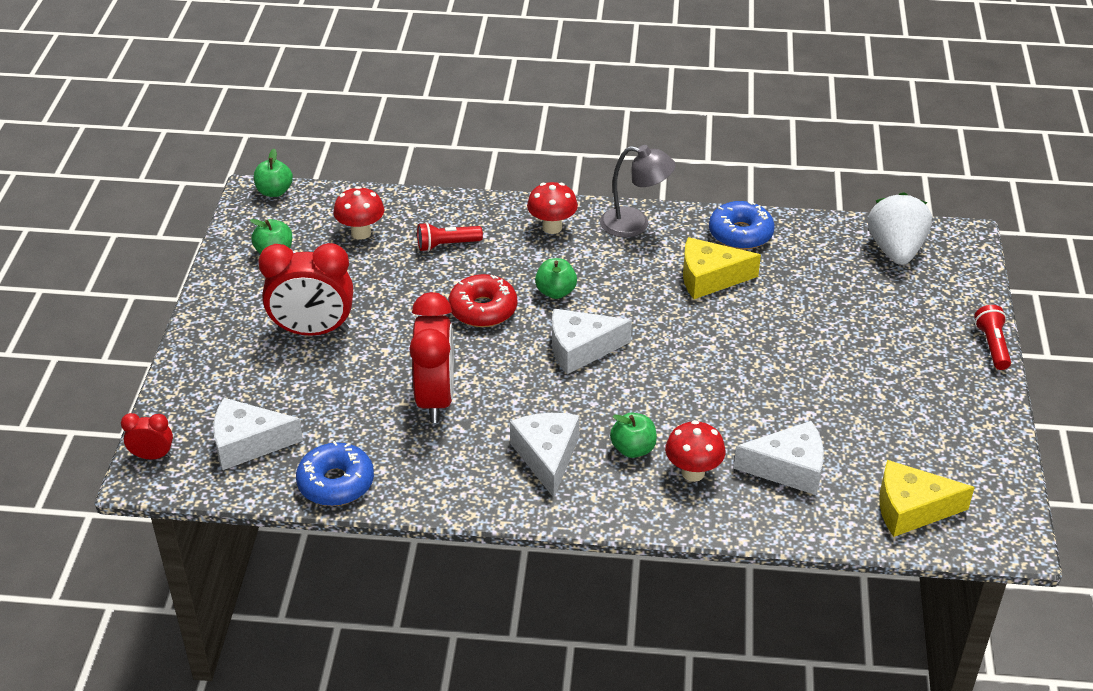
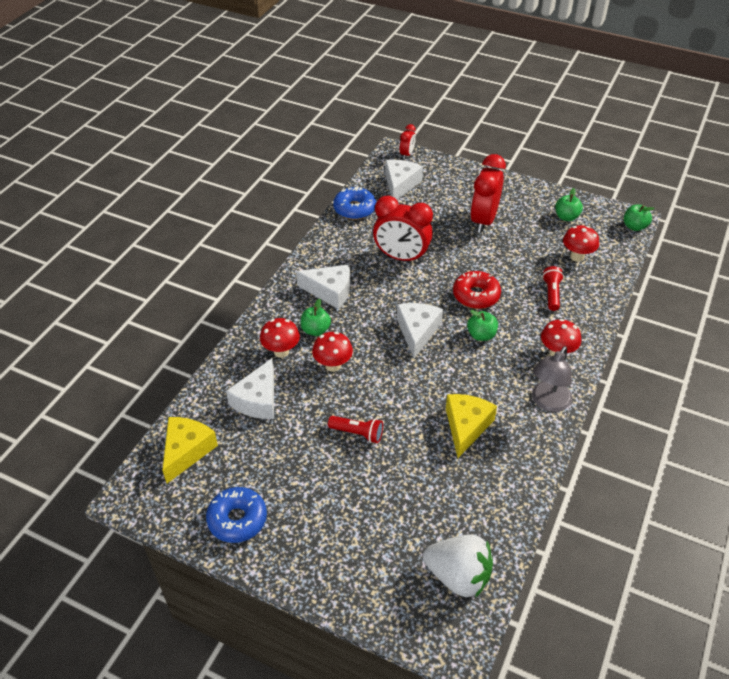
camera: 110 degrees right, 5 degrees up
(686, 413) = (333, 365): none -> red mushroom
(740, 234) = (515, 467): blue donut -> blue donut (237, 519)
(992, 346) = (309, 589): red flashlight -> red flashlight (357, 433)

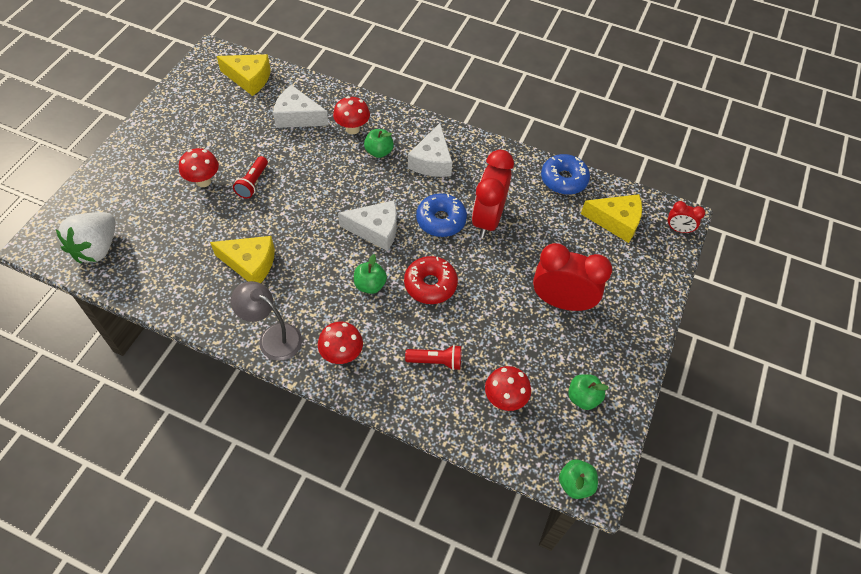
camera: 85 degrees right, 10 degrees up
(237, 519) = (180, 112): blue donut -> blue donut (441, 220)
(333, 365) = (334, 165): red mushroom -> red mushroom (203, 181)
(400, 185) = (616, 221): white cheese -> yellow cheese

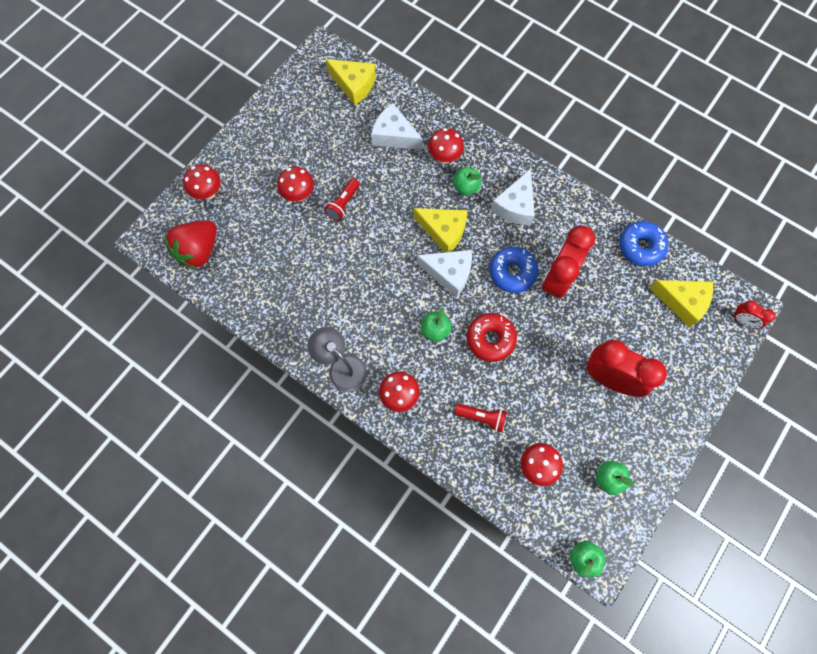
camera: 15 degrees right, 15 degrees up
(96, 248) = (199, 251): white strawberry -> red strawberry
(102, 192) = (208, 193): none -> red mushroom
(250, 264) = (331, 290): yellow cheese -> yellow cheese (443, 231)

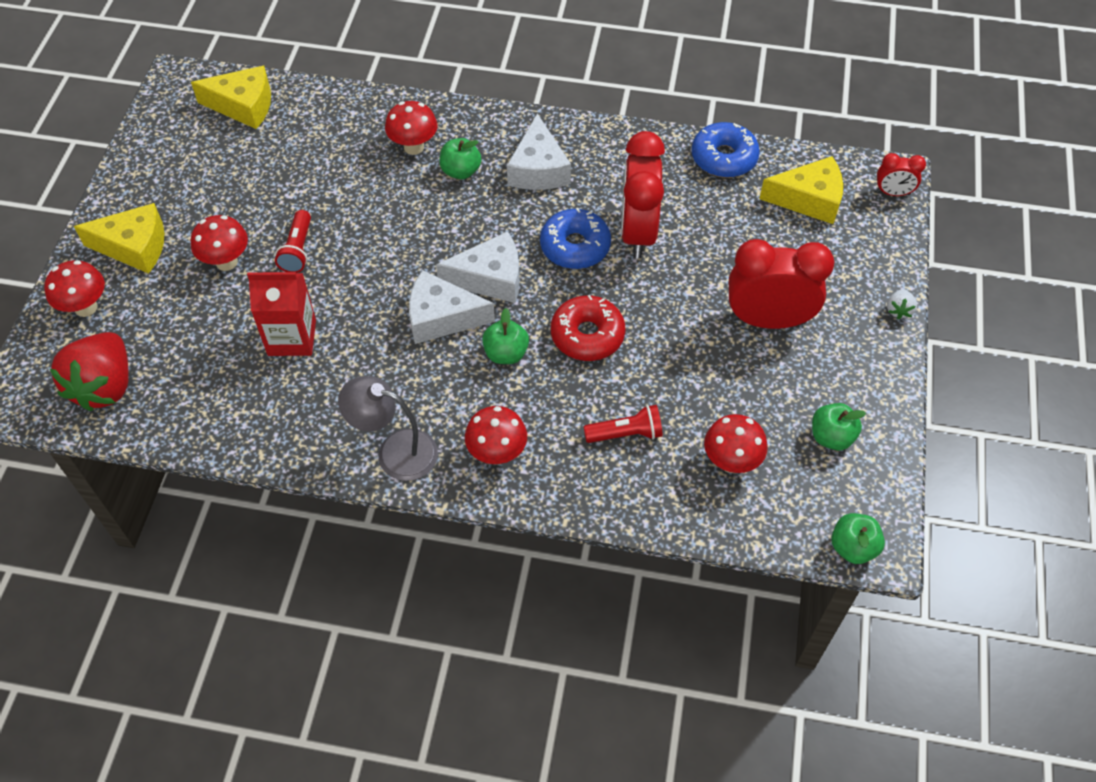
camera: 25 degrees left, 15 degrees down
(315, 264) = (292, 337): none -> red carton
(394, 135) = (330, 145): white cheese -> white cheese (441, 317)
(443, 231) = (456, 232): yellow cheese -> yellow cheese (134, 247)
(699, 409) = (898, 310): none -> white strawberry

